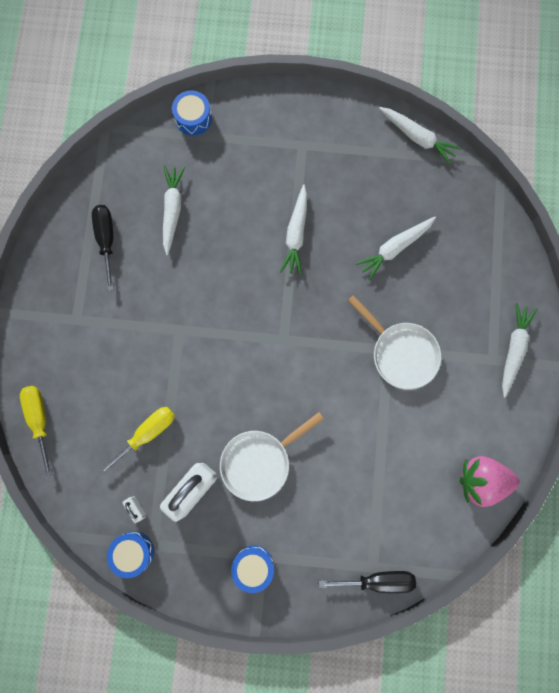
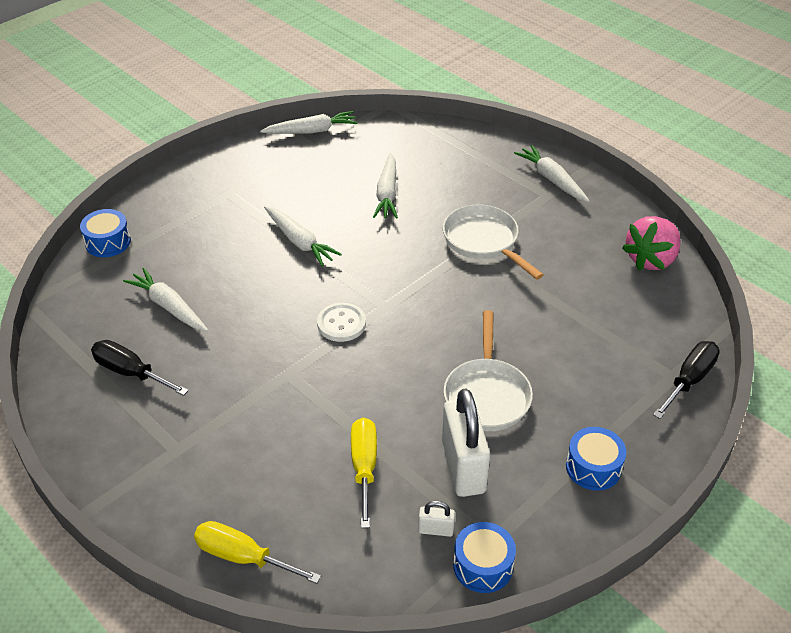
camera: 50 degrees left, 35 degrees down
(245, 325) = (341, 324): none -> white button
(401, 353) = (484, 242): white pan -> white pan turned 120 degrees counterclockwise

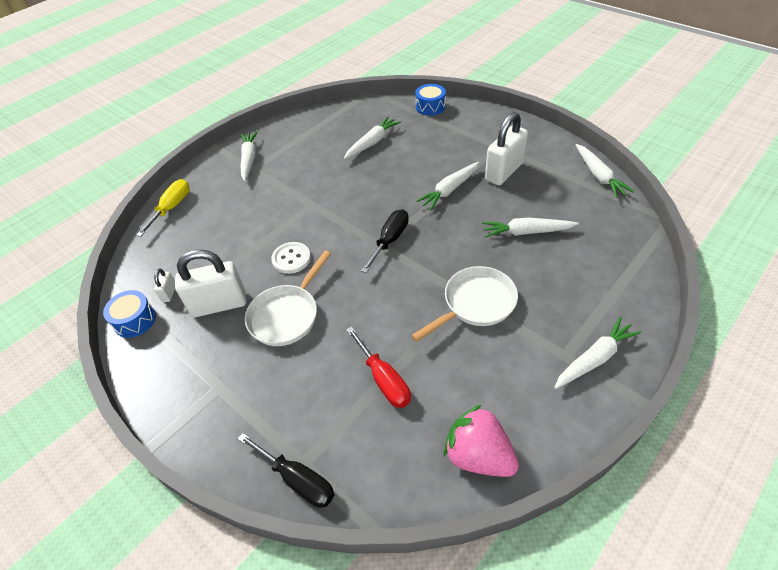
camera: 90 degrees right, 5 degrees up
(130, 372) = (314, 140): black screwdriver -> black screwdriver (390, 240)
(148, 457) = (249, 159): none -> white carrot
(280, 195) = (504, 172): none -> white padlock
(341, 324) = (361, 224): white button -> white button (291, 259)
(364, 467) = (227, 251): yellow screwdriver -> none
(487, 395) = (287, 315): white pan -> white pan turned 60 degrees counterclockwise
(576, 314) = (384, 380): none -> red screwdriver
(593, 467) = (205, 390): blue drum -> none

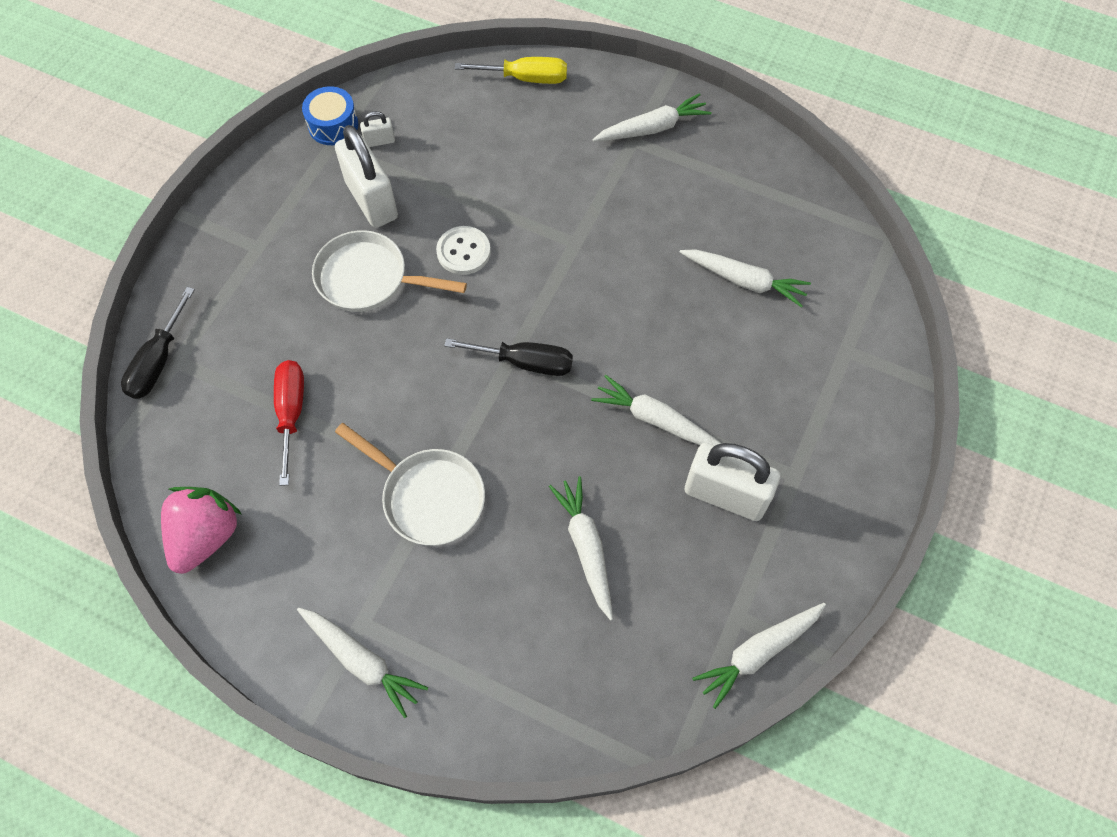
camera: 70 degrees right, 15 degrees up
(384, 380) = (291, 413): red screwdriver -> red screwdriver turned 135 degrees clockwise
(430, 107) = (877, 345): blue drum -> none

